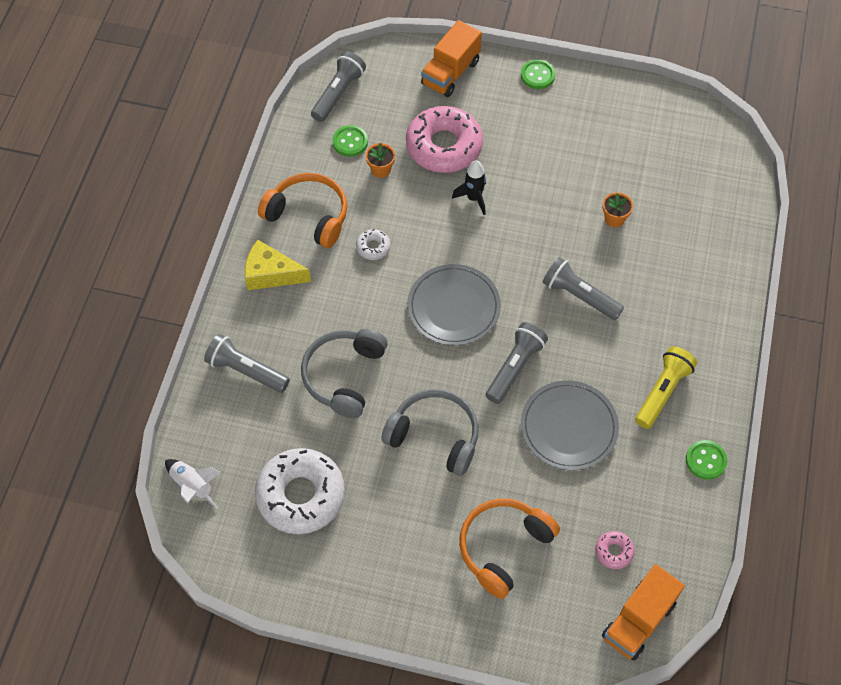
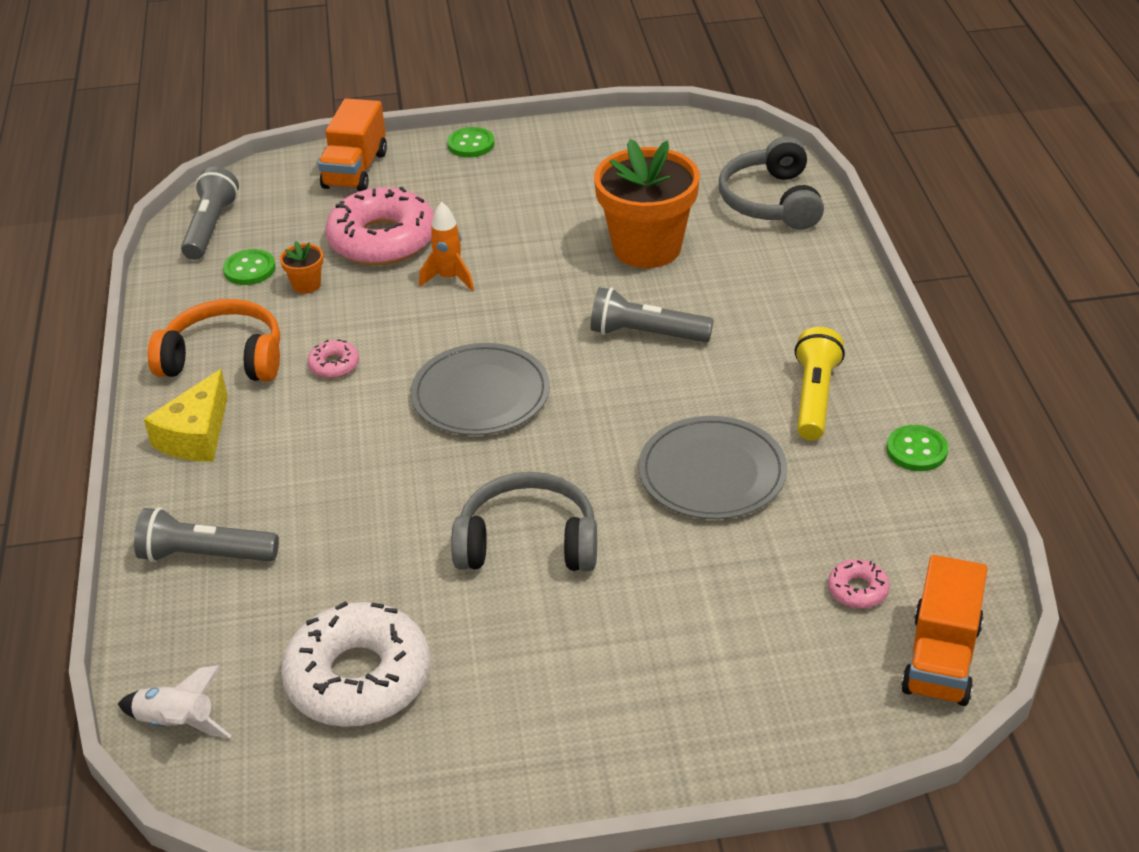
camera: 20 degrees left, 20 degrees down
(271, 274) = (196, 435): yellow cheese -> yellow cheese turned 60 degrees counterclockwise
(344, 376) = (358, 516): grey headphones -> grey headphones (771, 201)
(373, 247) = (334, 365): white donut -> pink donut
(473, 198) = (449, 278): black rocket -> orange rocket
(503, 547) = (698, 638): orange headphones -> none
(515, 367) = (601, 432): grey flashlight -> none
(614, 219) = (647, 248): orange flower pot -> orange flower pot, size x2.44

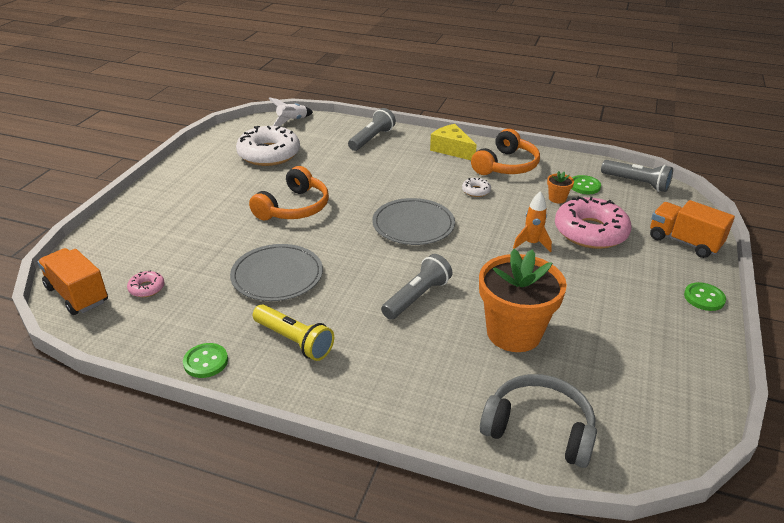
camera: 115 degrees right, 5 degrees down
(334, 365) = (476, 191): pink donut -> white donut
(528, 542) = (294, 208): grey headphones -> orange headphones

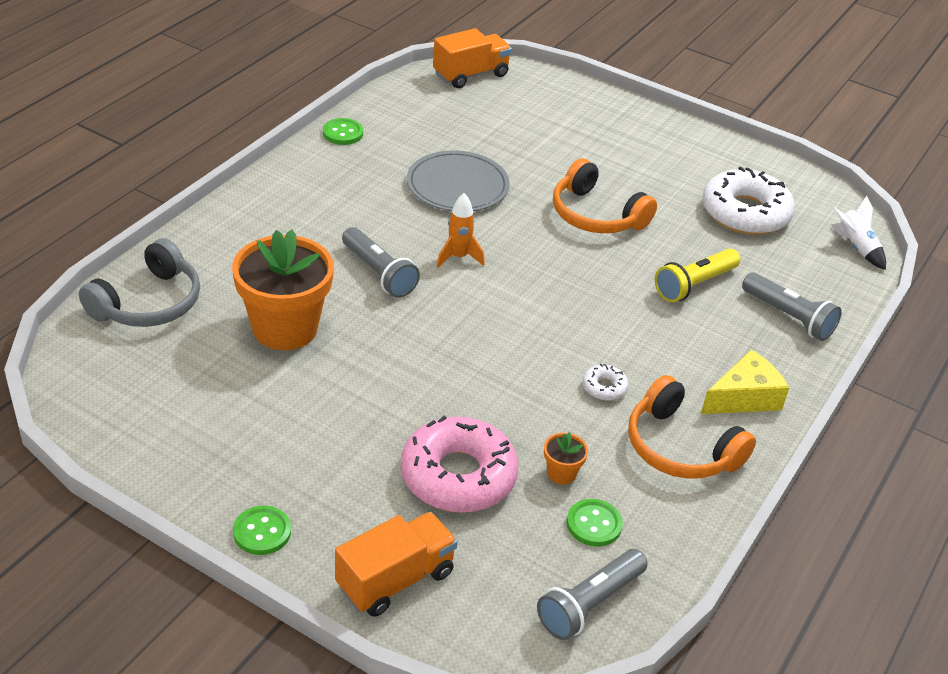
camera: 100 degrees right, 5 degrees up
(147, 288) = (466, 109): pink donut -> none
(294, 341) = (347, 182): yellow flashlight -> yellow flashlight (694, 285)
(413, 225) = (529, 304): grey plate -> none
(531, 244) = (449, 401): orange rocket -> orange rocket (458, 257)

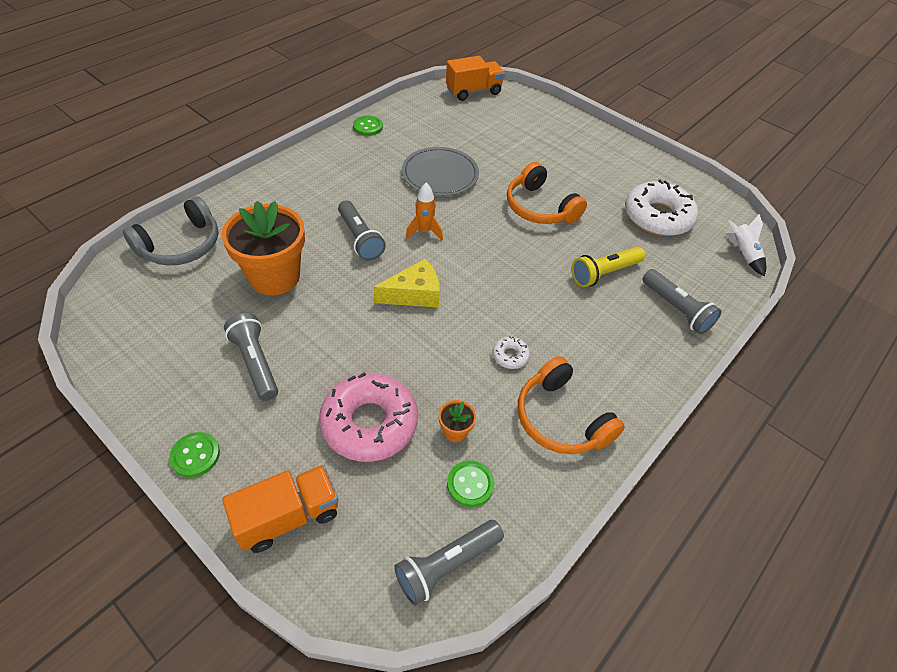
camera: 10 degrees right, 10 degrees up
(298, 428) = (255, 363): none -> grey flashlight
(744, 397) = (625, 378): yellow cheese -> yellow cheese (414, 294)

